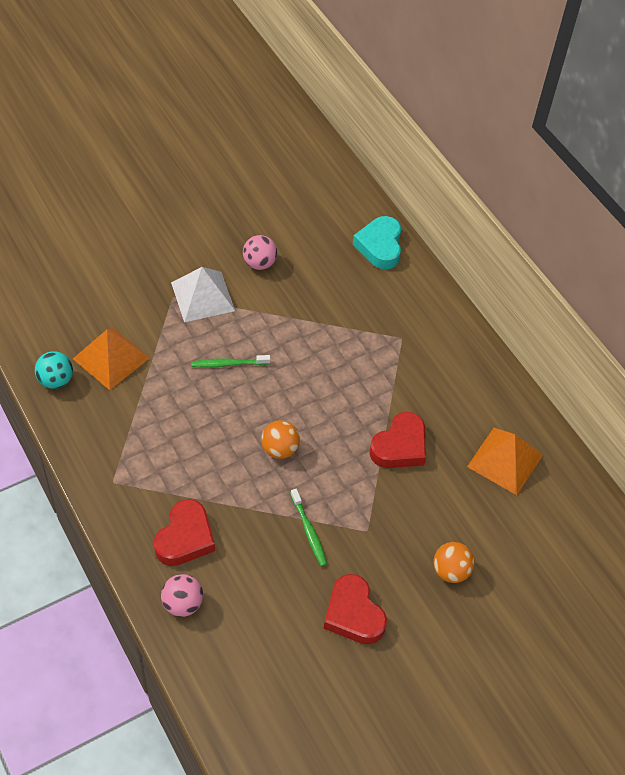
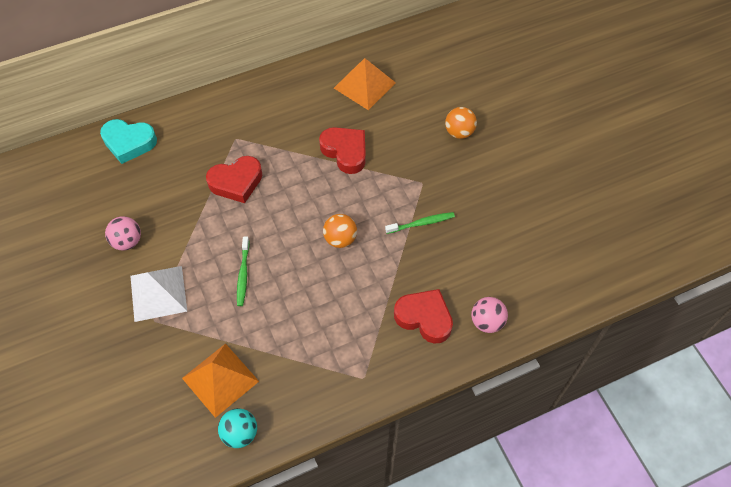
camera: 80 degrees left, 5 degrees up
(353, 614) = (495, 199): red heart -> red heart (236, 182)

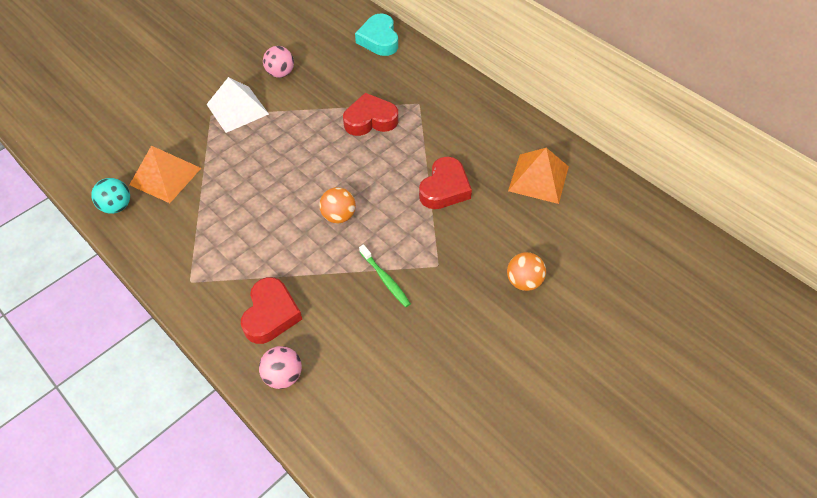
camera: 70 degrees right, 5 degrees down
(236, 182) = (370, 120): red heart -> red heart turned 120 degrees clockwise
(243, 274) = (274, 157): green toothbrush -> none

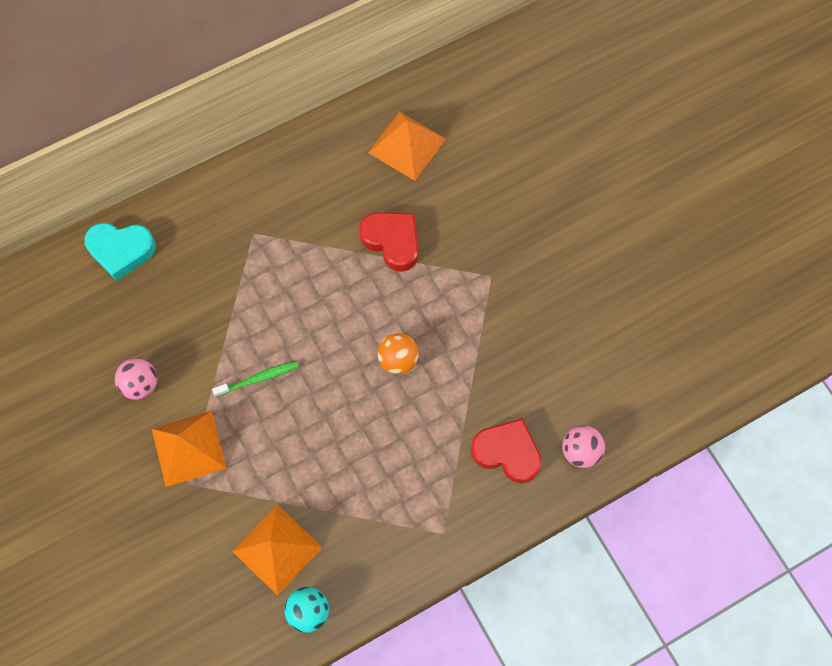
camera: 75 degrees left, 15 degrees up
(237, 109) = (188, 448): white pyramid -> orange pyramid
(370, 120) = (263, 294): red heart -> none
(385, 279) = (494, 331): green toothbrush -> green toothbrush (258, 378)
(523, 281) = (530, 203): orange ball -> none

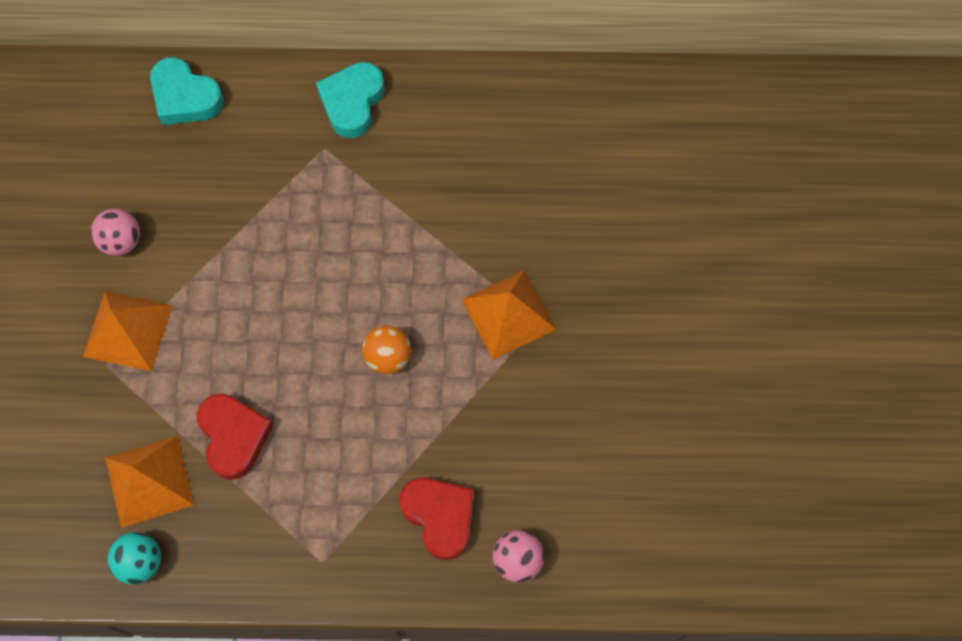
camera: 30 degrees right, 0 degrees up
(254, 189) = (352, 102): none -> turquoise heart
(258, 378) = (237, 298): green toothbrush -> none
(392, 241) = (458, 231): red heart -> red heart (234, 437)
(407, 146) = (536, 139): orange pyramid -> orange pyramid (508, 314)

